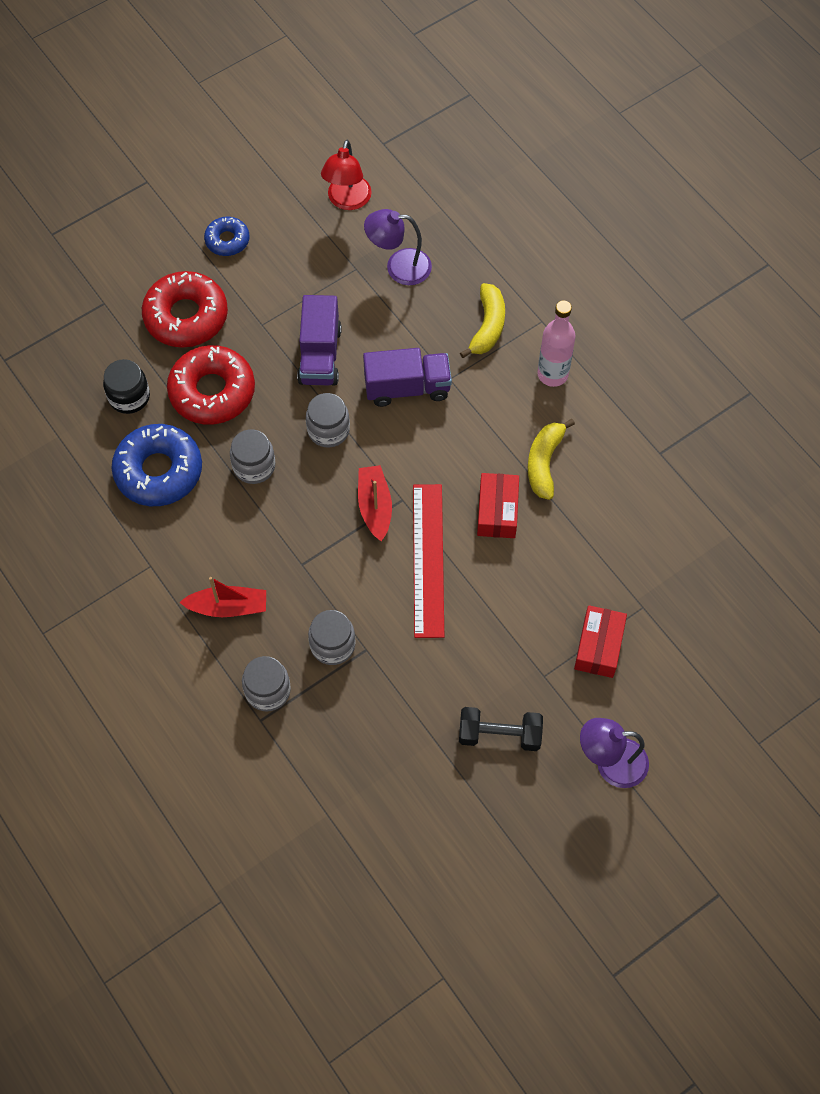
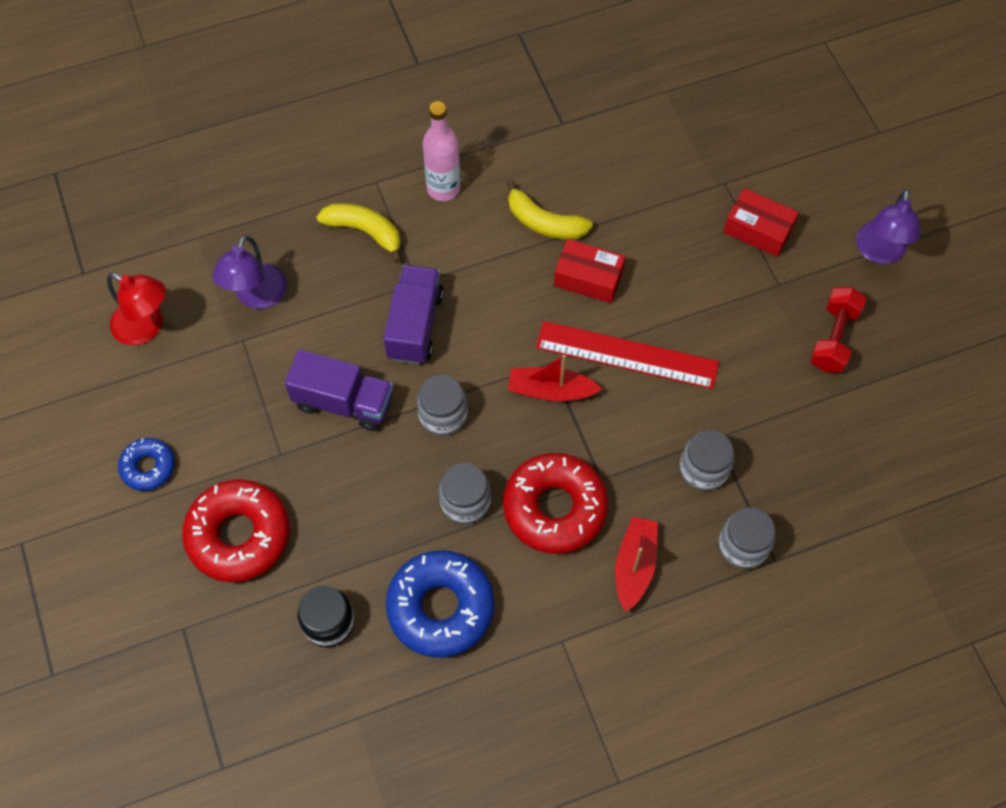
camera: 75 degrees left, 0 degrees up
(212, 391) = (353, 526): red donut -> red donut (555, 508)
(499, 735) = (833, 338): black dumbbell -> red dumbbell

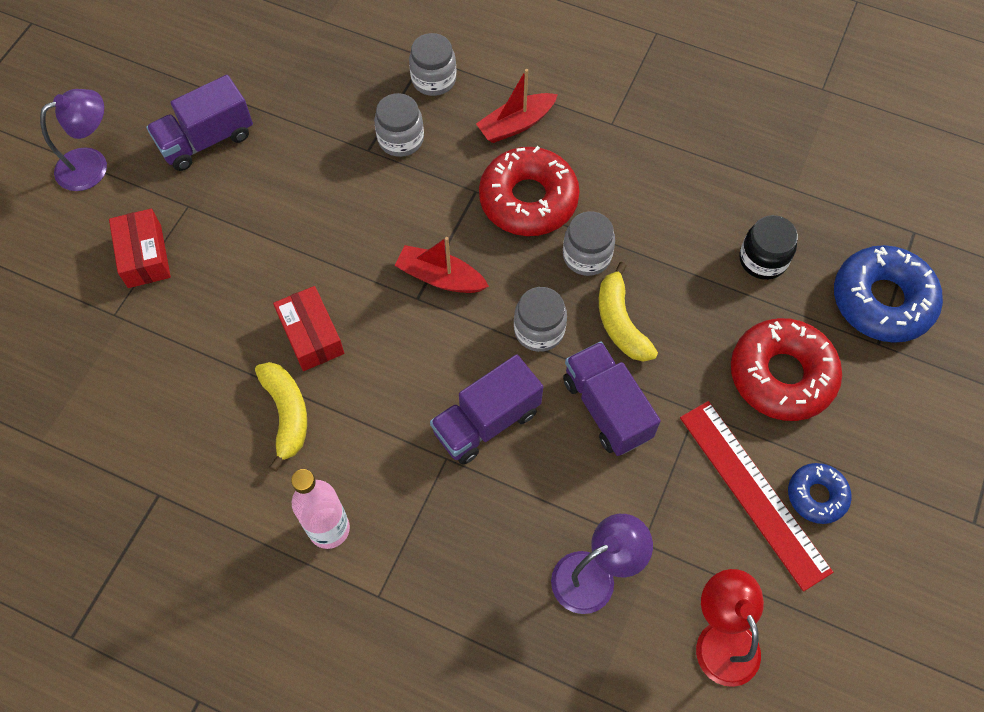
camera: 135 degrees left, 0 degrees up
(365, 231) = (440, 551): yellow banana -> yellow banana (620, 322)
(441, 607) = (673, 205): blue donut -> blue donut (882, 301)
(551, 391) = (440, 277): red boat -> red boat turned 150 degrees clockwise
(626, 355) = (356, 254): red ruler -> red ruler (753, 492)
(833, 338) = (206, 140): red dumbbell -> purple truck

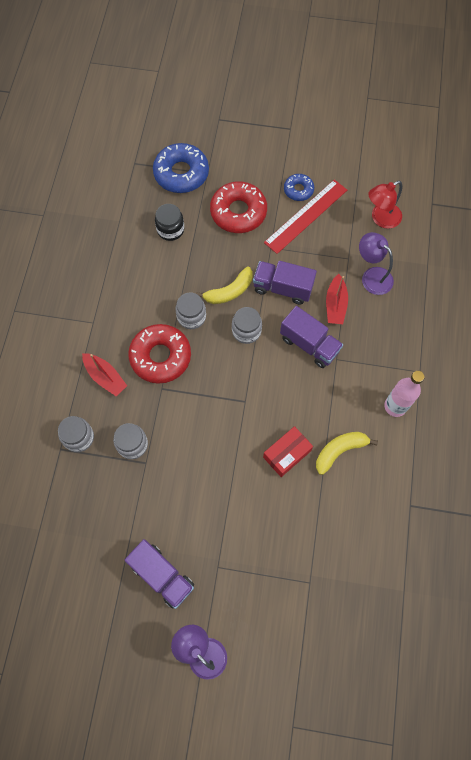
camera: 105 degrees left, 5 degrees up
(144, 256) = (263, 580): red box -> none
(440, 277) = (227, 392): red boat -> red boat (335, 305)
(606, 408) = (282, 288): purple truck -> purple truck turned 60 degrees clockwise

